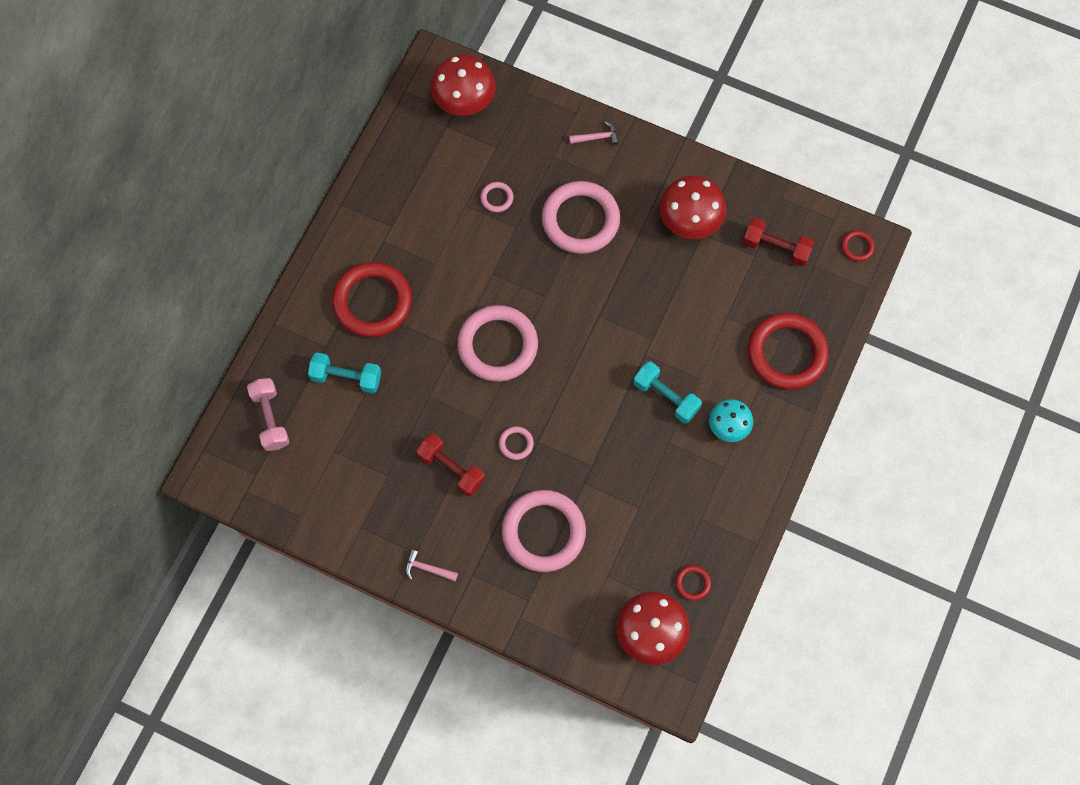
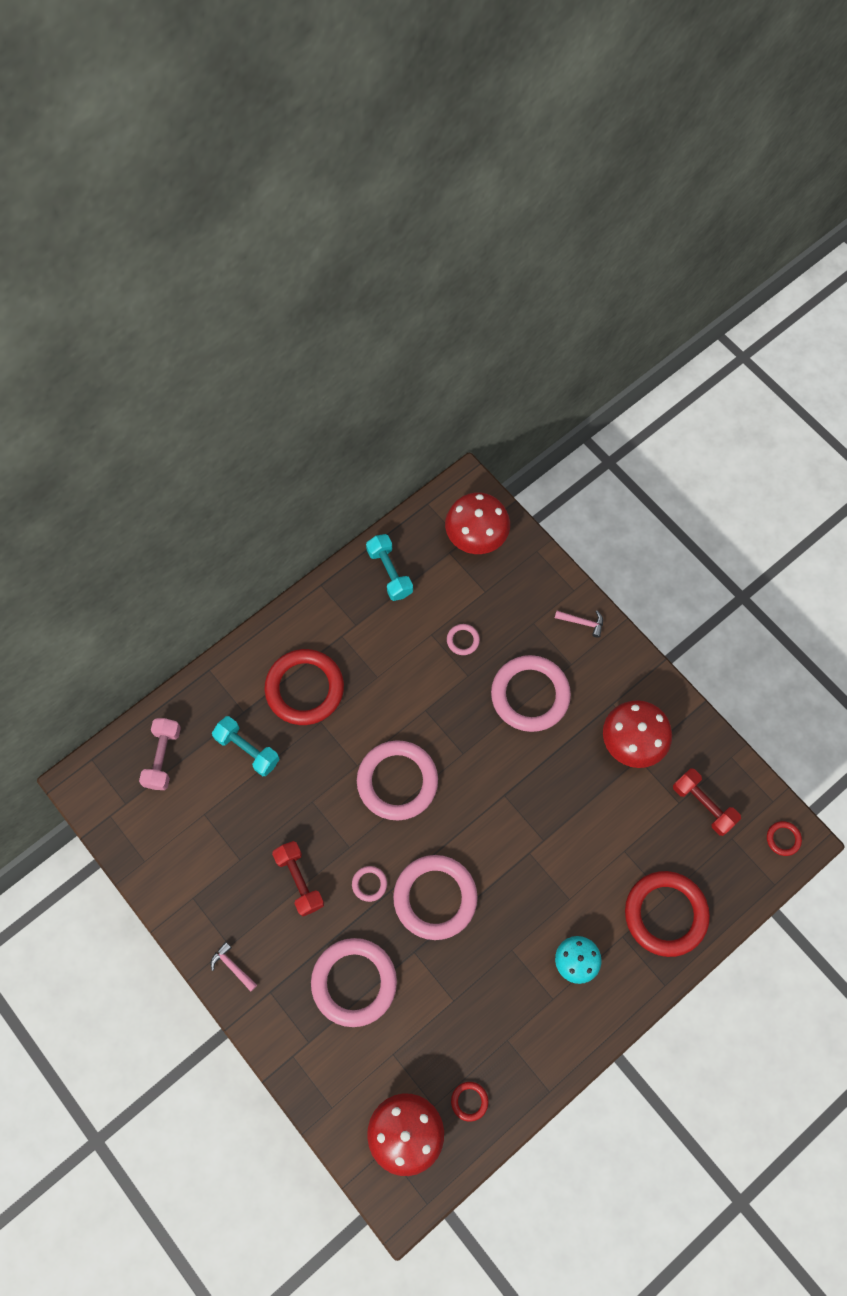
camera: 25 degrees right, 0 degrees up
(580, 429) = (435, 898): none -> pink ring
(666, 397) = (530, 903): turquoise dumbbell -> turquoise dumbbell (389, 572)

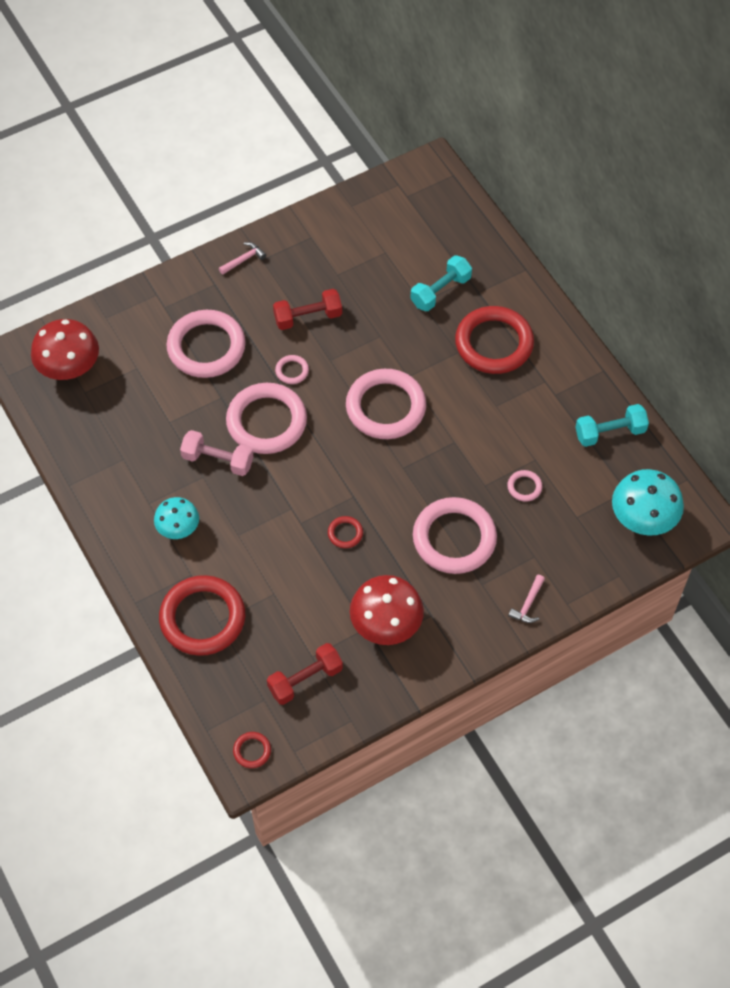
camera: 100 degrees right, 10 degrees down
(163, 757) = (445, 227): pink dumbbell -> pink dumbbell (218, 460)
(469, 1101) = (80, 420): red ring -> red ring (345, 533)
(476, 536) = (642, 519): red mushroom -> turquoise mushroom

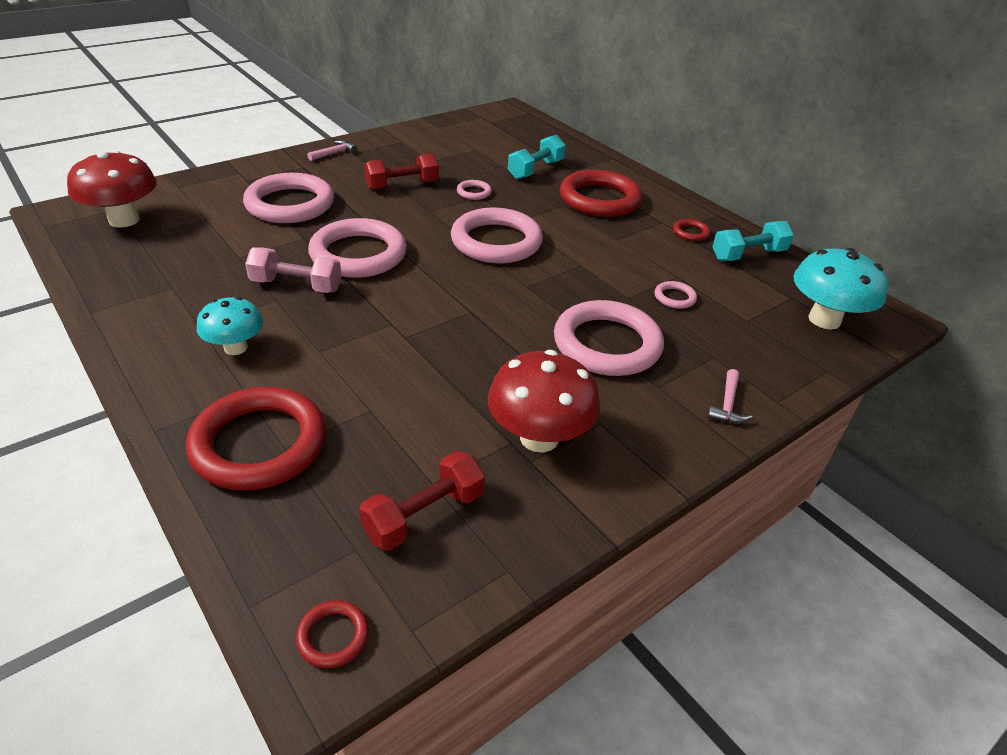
camera: 10 degrees left, 20 degrees down
(292, 371) = (387, 218): pink ring -> pink ring (474, 192)
(345, 533) = (465, 344): red ring -> red ring (690, 232)

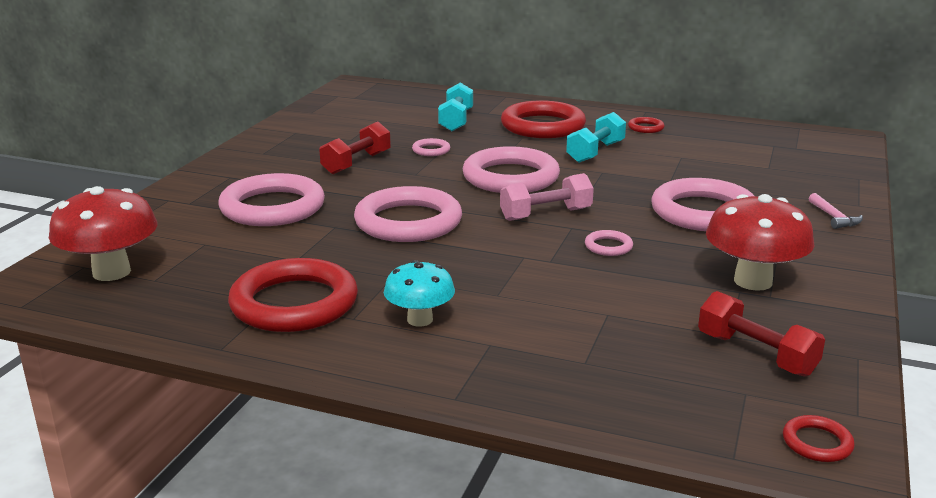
camera: 30 degrees left, 15 degrees down
(259, 444) = (561, 368): red ring -> red ring (294, 303)
(296, 285) = (392, 260): pink dumbbell -> pink dumbbell (546, 214)
(334, 153) = (243, 158): pink hammer -> none
(424, 515) = (756, 354): red dumbbell -> red dumbbell turned 60 degrees counterclockwise
(674, 297) = (701, 170): pink ring -> pink ring (608, 246)
(748, 255) = (706, 129): turquoise dumbbell -> turquoise dumbbell (595, 152)
(824, 320) = (813, 151): turquoise mushroom -> none

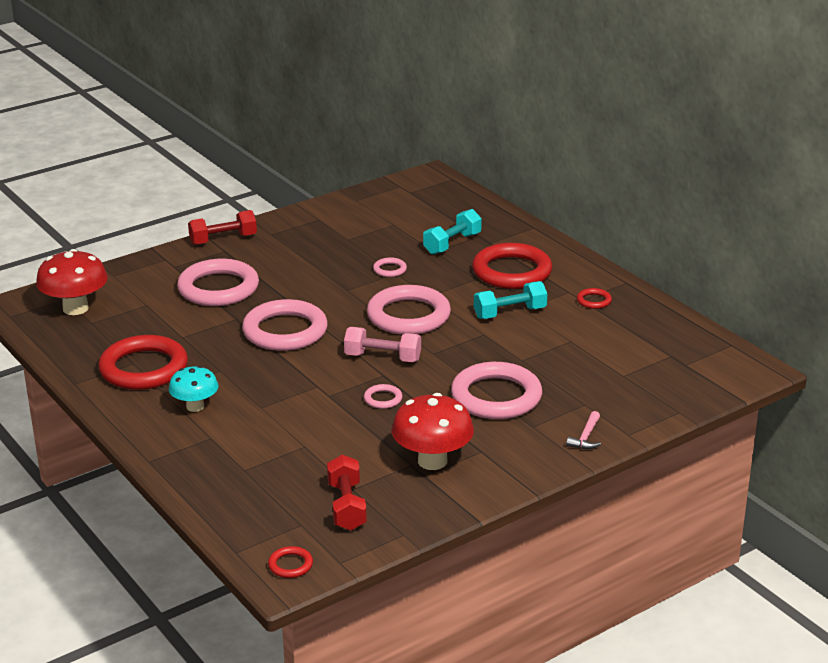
camera: 35 degrees right, 5 degrees up
(356, 163) = (321, 265): red dumbbell -> red dumbbell (223, 239)

